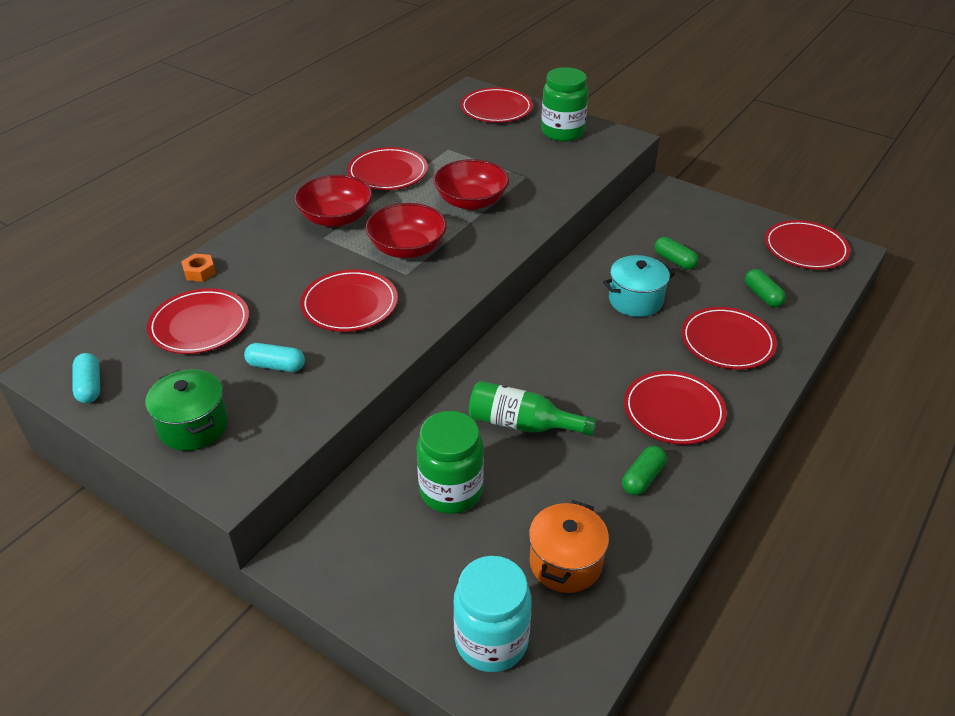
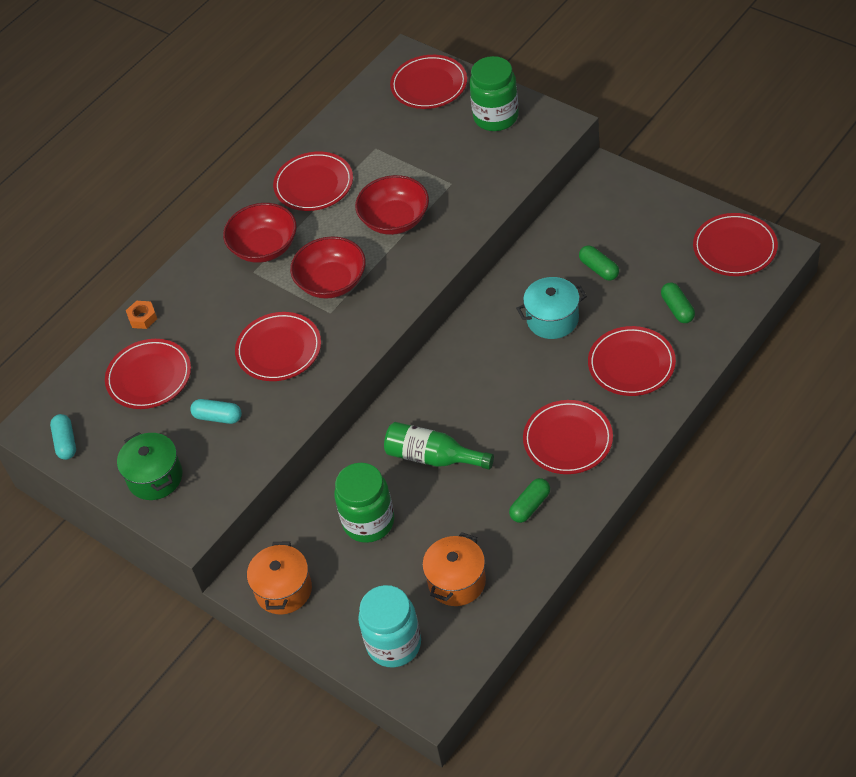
camera: 10 degrees right, 10 degrees up
(346, 568) = (283, 590): none -> orange pot

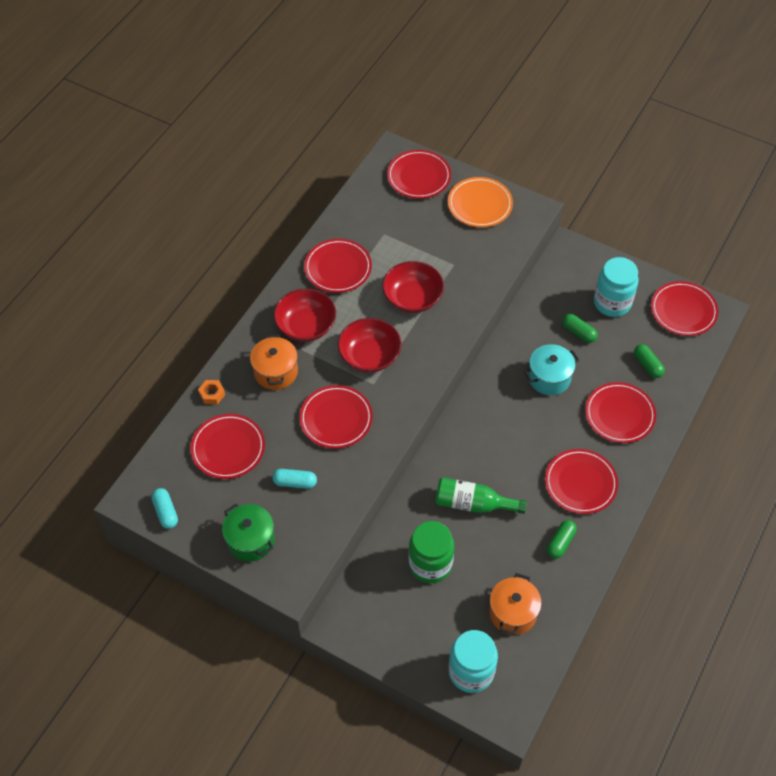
camera: 15 degrees left, 5 degrees up
(283, 590) = (370, 629): orange pot -> orange pot (276, 372)
(496, 117) = (480, 204): green jar -> orange plate
(647, 236) = (612, 303): none -> turquoise jar

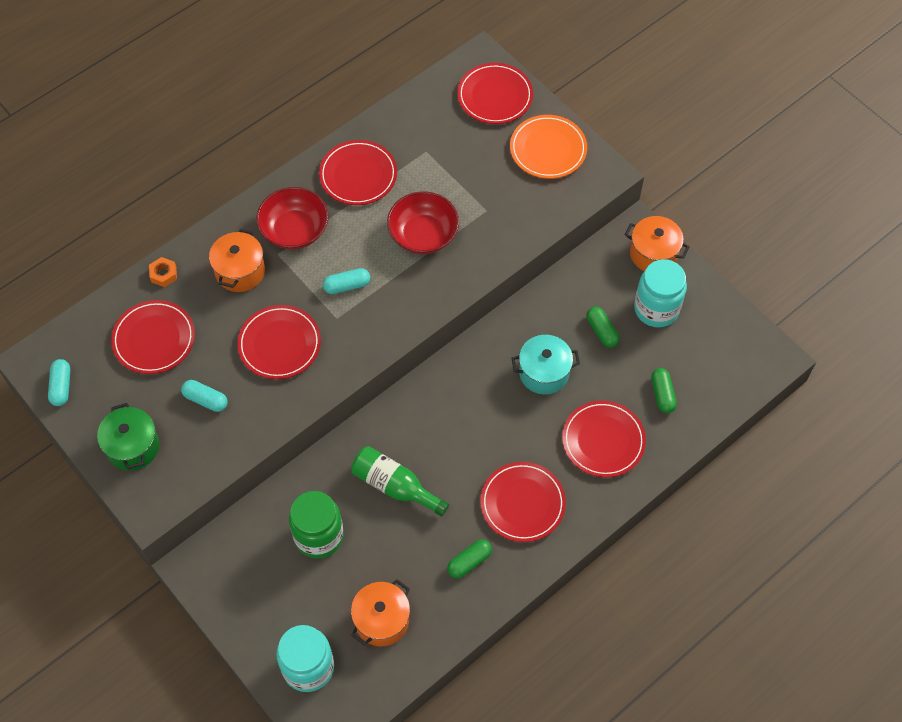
camera: 20 degrees right, 5 degrees up
(369, 356) = (347, 285): red bowl -> turquoise capsule
(590, 262) = (653, 254): none -> orange pot
(683, 311) = (734, 344): red plate -> none

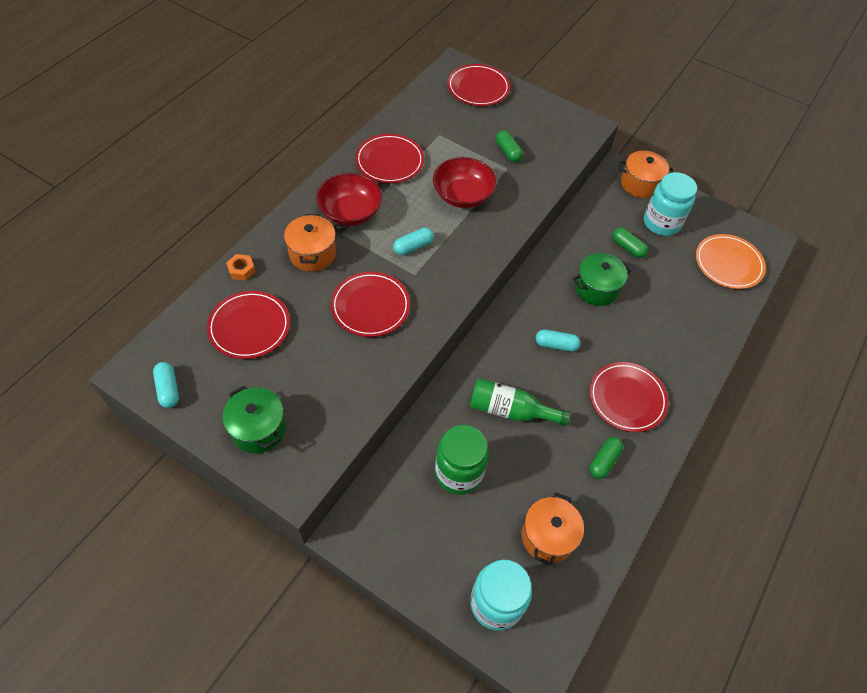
camera: 20 degrees left, 5 degrees down
(205, 400) = (317, 369): turquoise capsule -> turquoise capsule (556, 345)
(544, 373) = (596, 289): turquoise pot -> green pot
(548, 149) = (536, 117): orange plate -> orange plate (728, 264)
(603, 440) = (669, 331): red plate -> none
(662, 394) = (698, 285): green capsule -> green capsule (508, 152)

